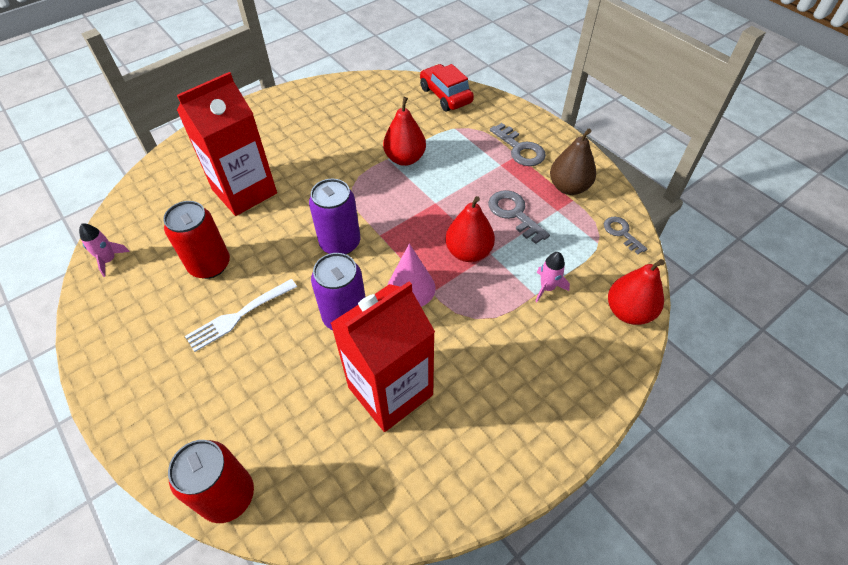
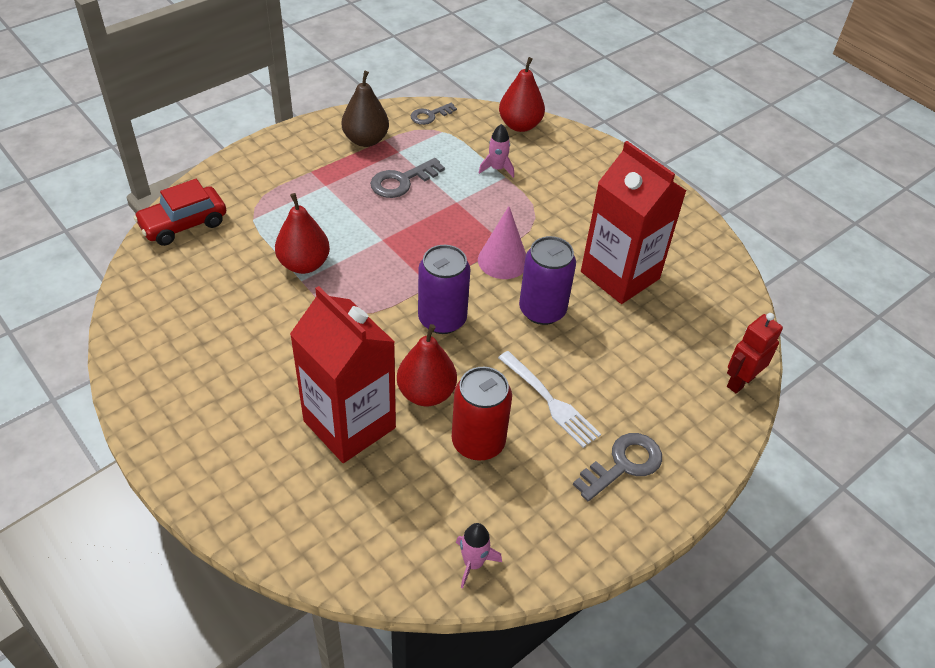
camera: 95 degrees left, 5 degrees down
(228, 496) = (740, 381): red can -> red robot
(468, 252) = (454, 217): red pear -> red pear (426, 393)
(520, 149) = (301, 168): grey key -> grey key (623, 464)

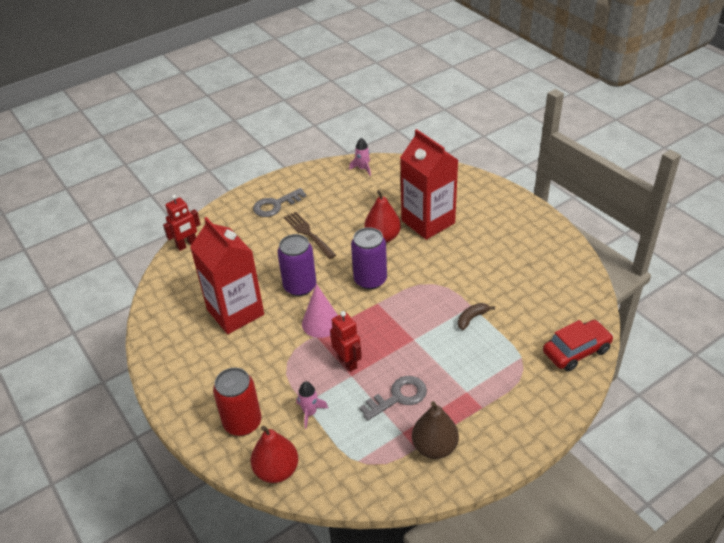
camera: 170 degrees left, 5 degrees down
(304, 264) = (472, 318): red pear -> brown banana
(430, 115) = (369, 484): grey key -> none
(462, 215) = (347, 362): none -> red robot
(478, 442) = (354, 214): red can -> red can (242, 422)
(549, 401) = (309, 234): white fork -> brown fork

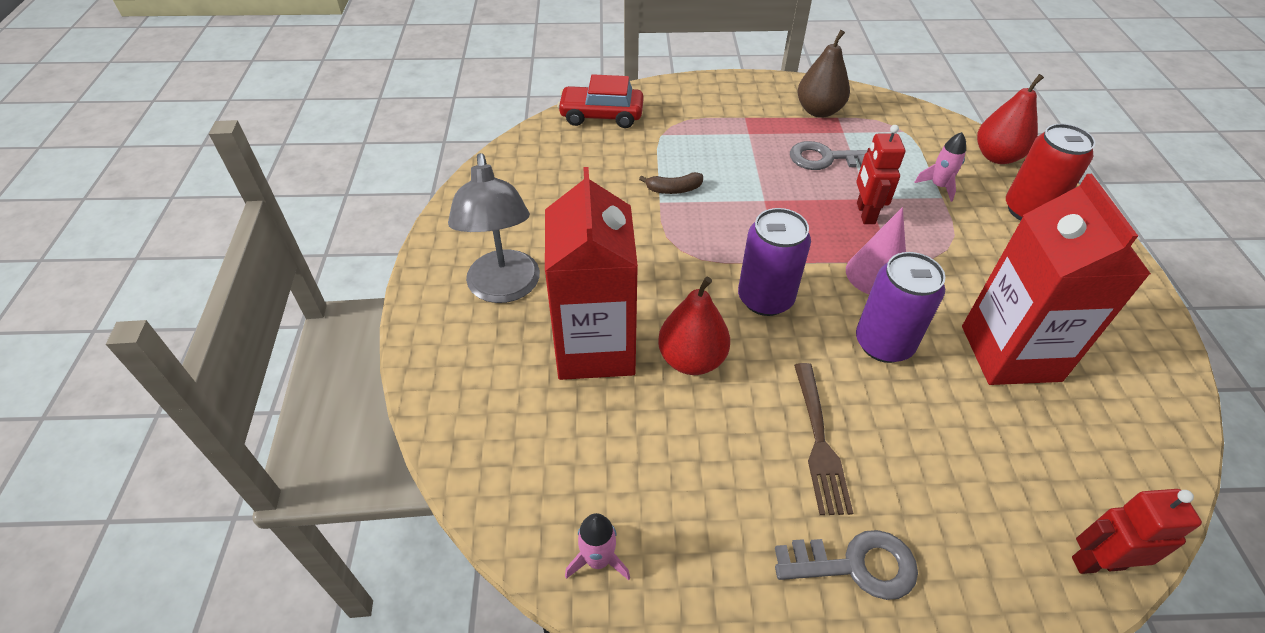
camera: 150 degrees left, 5 degrees up
(494, 223) = (504, 289): none -> grey lamp

